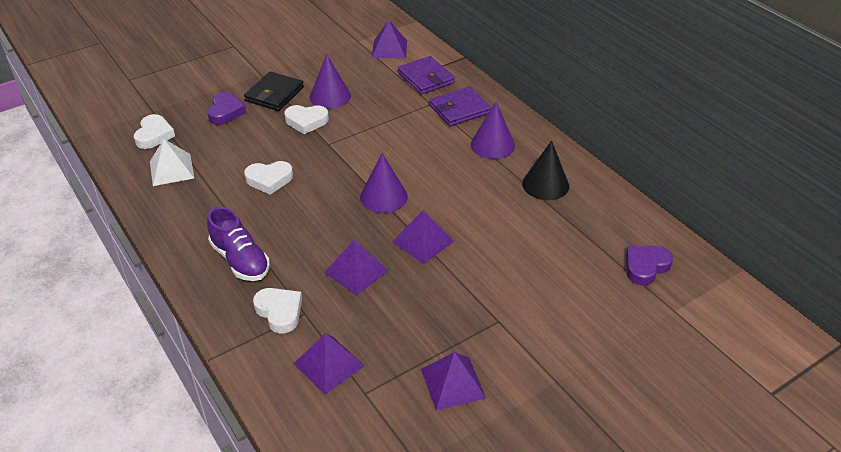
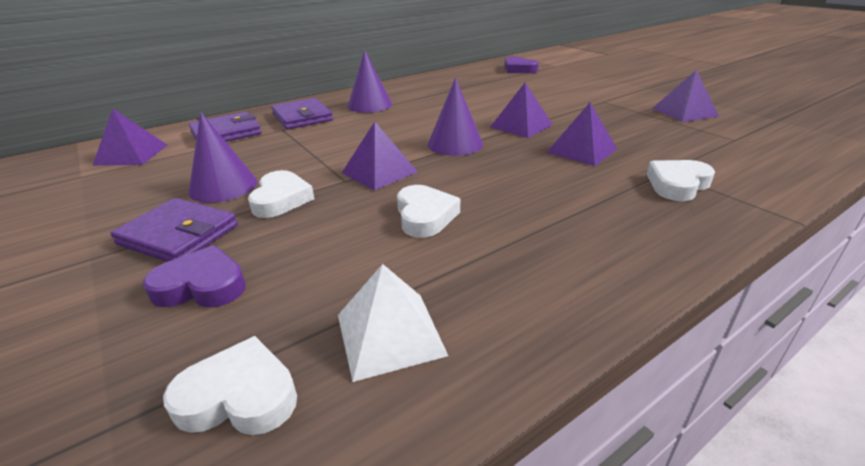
camera: 90 degrees left, 10 degrees down
(240, 260) = (609, 220): purple shoe -> none
(274, 94) = (179, 235): black wallet -> purple wallet
(328, 364) = (721, 155): purple pyramid -> purple pyramid (379, 172)
(545, 184) = (430, 90): black cone -> none

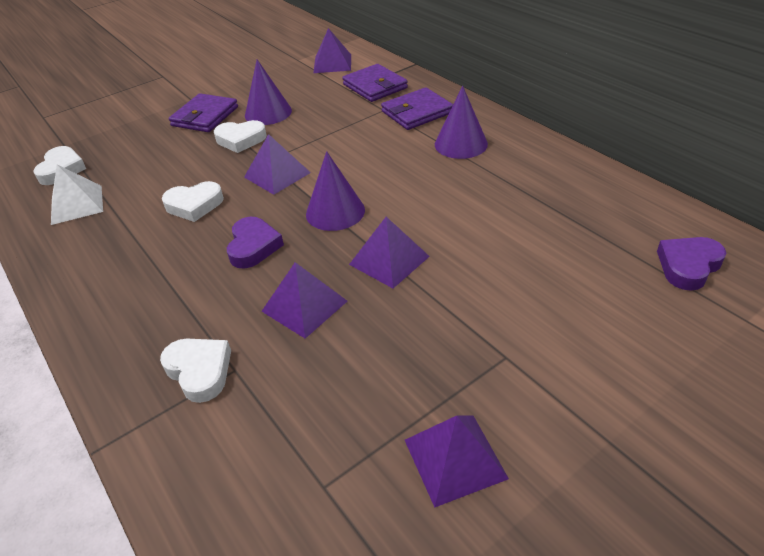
camera: 90 degrees right, 10 degrees up
(201, 286) = (148, 138): purple heart -> purple heart (253, 246)

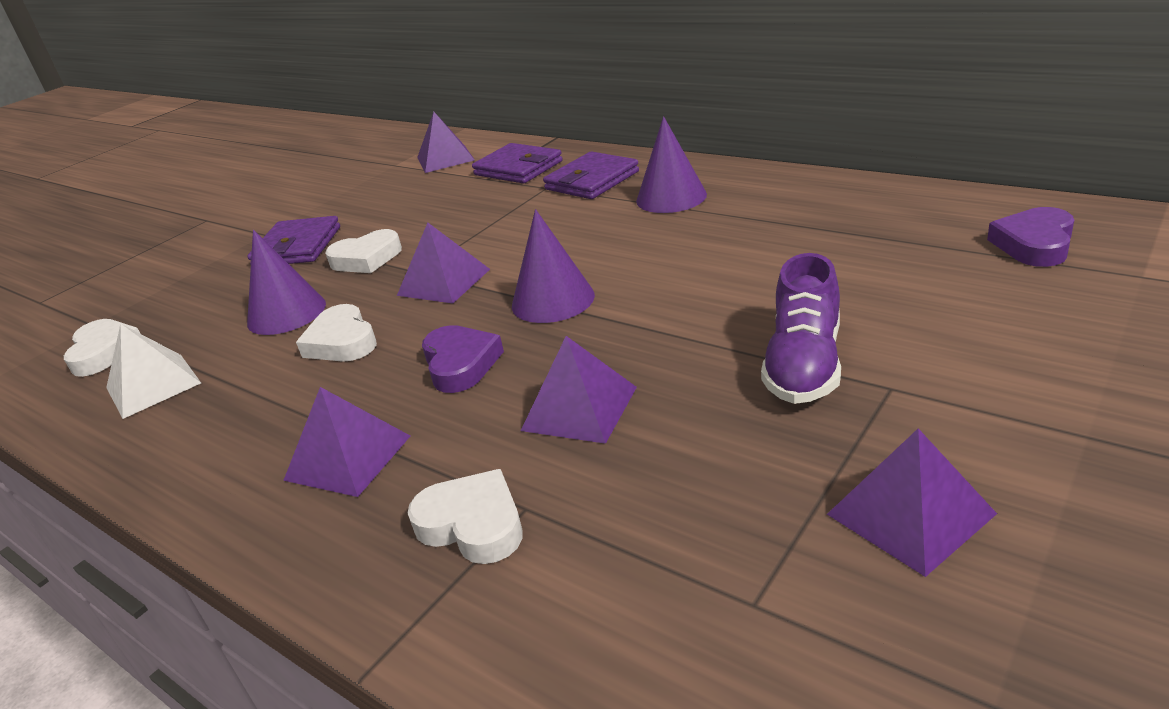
camera: 15 degrees left, 10 degrees down
(194, 205) = (342, 342): white heart -> white heart turned 90 degrees clockwise
(268, 113) = (388, 224): purple cone -> purple cone (286, 313)
(389, 260) = (663, 330): purple pyramid -> purple pyramid (348, 457)
(461, 319) = (804, 365): none -> purple shoe

